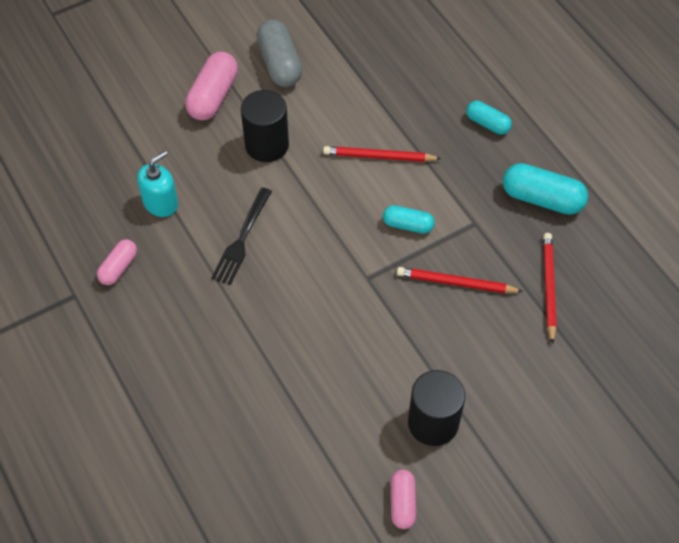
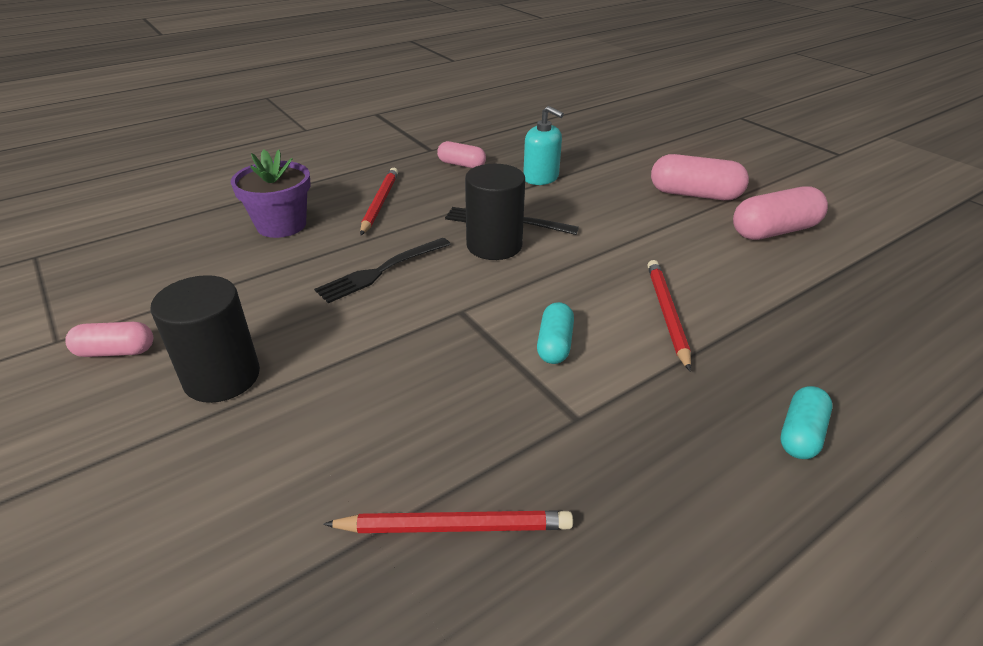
camera: 85 degrees right, 20 degrees down
(223, 419) = (281, 225): none -> purple flower pot
(267, 145) = (643, 229): black cylinder -> black cylinder (494, 245)
(279, 64) = (774, 231): grey capsule -> pink capsule
(310, 332) = (380, 271): none -> black fork
(456, 283) = (457, 397): red pencil -> red pencil (380, 203)
(542, 199) = (661, 518): turquoise capsule -> none

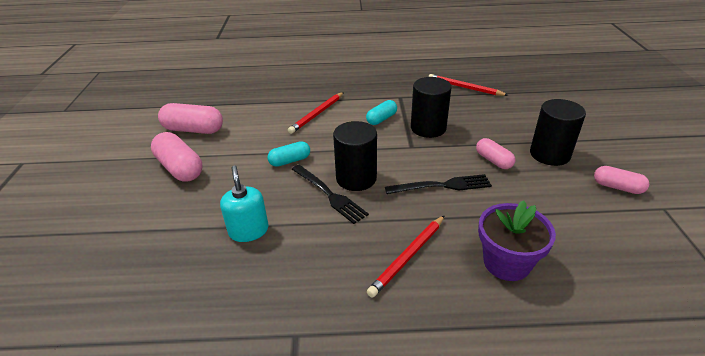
camera: 145 degrees left, 0 degrees up
(459, 355) = (428, 128): none -> black cylinder
(461, 164) = (292, 284): pink capsule -> pink capsule (493, 160)
(800, 434) = (333, 74): turquoise capsule -> turquoise capsule (290, 161)

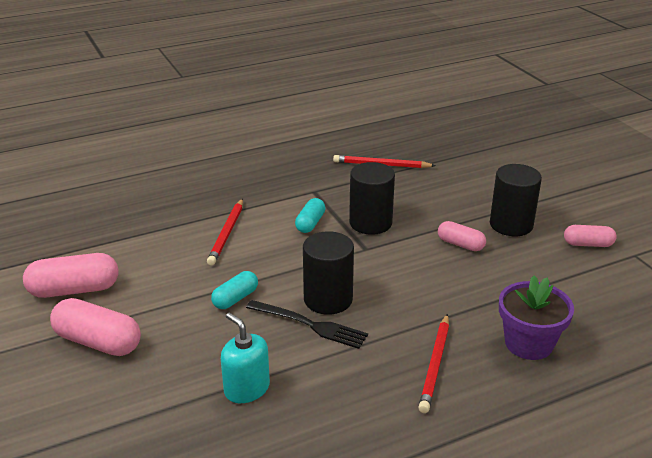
camera: 25 degrees left, 5 degrees down
(442, 185) = (425, 284): black fork -> none

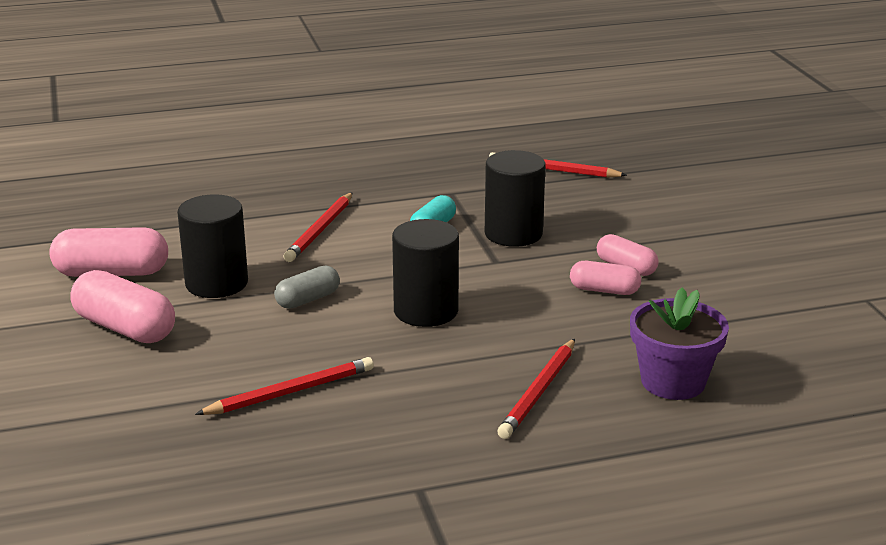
camera: 10 degrees right, 5 degrees down
(235, 298) = (308, 299): turquoise capsule -> grey capsule
(246, 388) = (290, 392): turquoise soap dispenser -> red pencil
(311, 325) = (394, 335): black fork -> none
(511, 225) = (705, 251): black cylinder -> black cylinder (216, 283)
(588, 244) = (804, 282): pink capsule -> pink capsule (604, 290)

